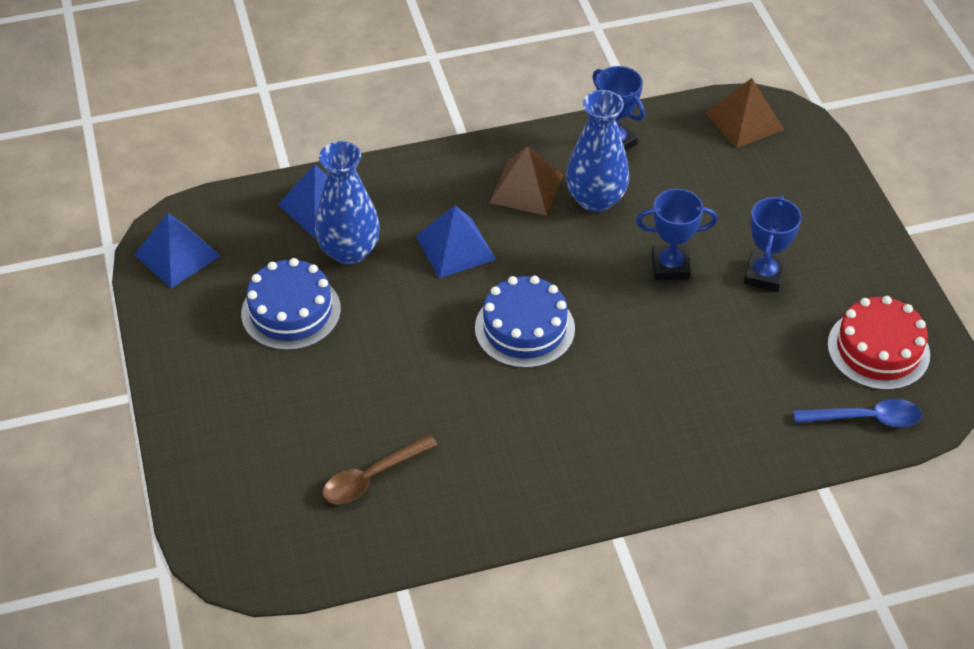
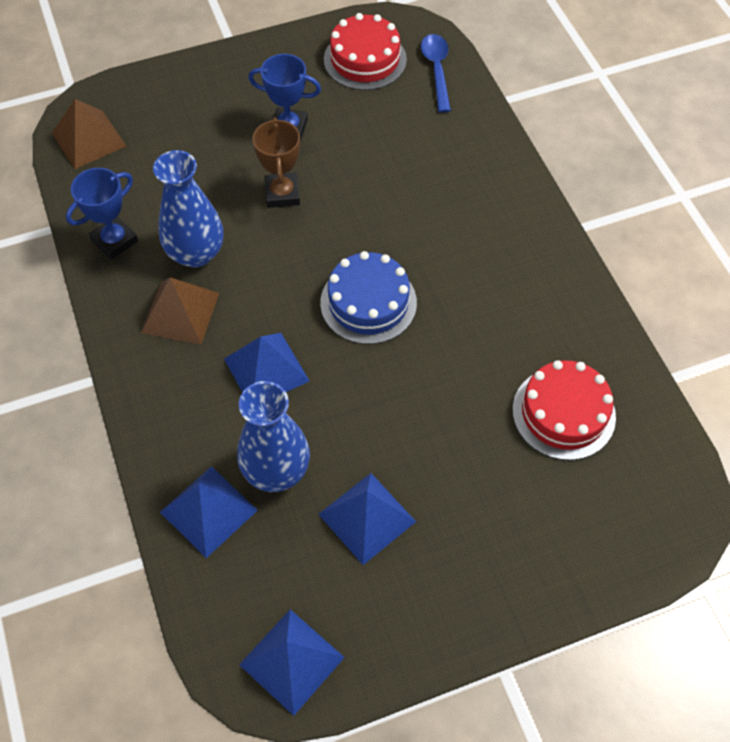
camera: 95 degrees left, 10 degrees up
(291, 311) = (367, 517): blue cake -> blue pyramid
(372, 477) = (563, 413): brown spoon -> red cake
(670, 266) = (282, 194): blue trophy -> brown trophy

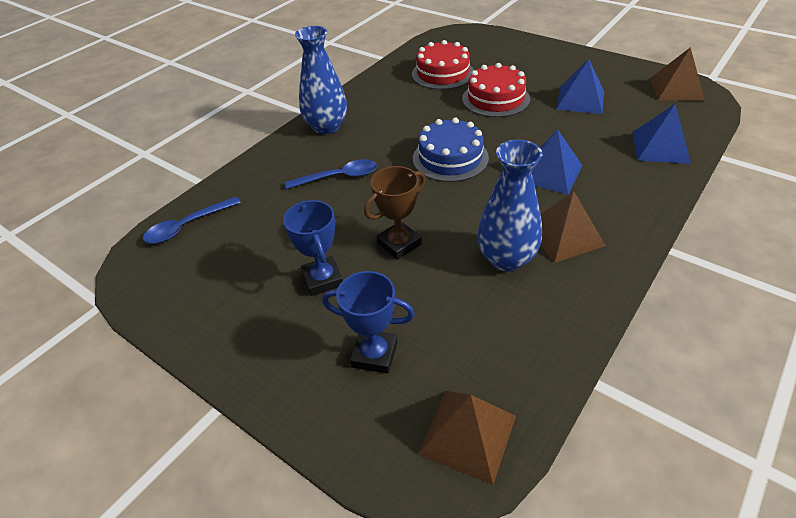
camera: 120 degrees left, 15 degrees down
(115, 240) = (554, 318): blue trophy -> blue trophy (374, 354)
(276, 470) = (602, 137): blue vase -> blue vase (327, 127)
(291, 660) = (676, 89): blue pyramid -> brown pyramid
(365, 59) = (196, 275): red cake -> red cake (495, 99)
(417, 197) = (339, 177): none -> blue spoon

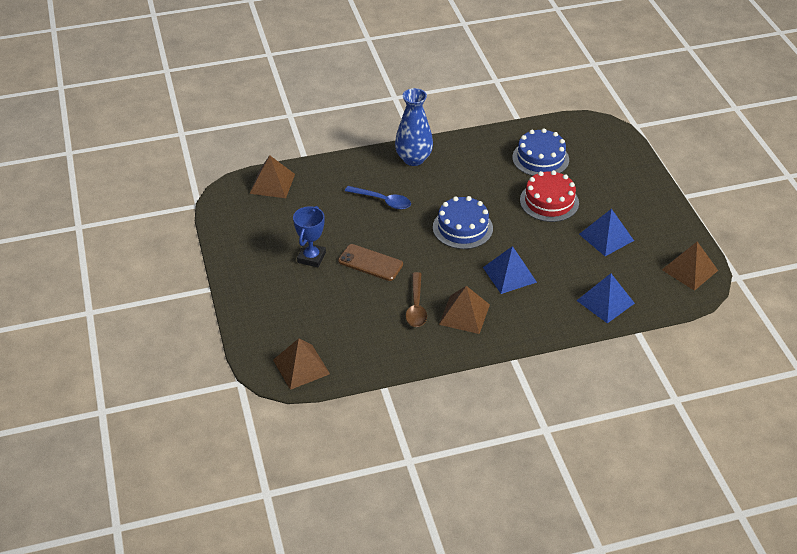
camera: 35 degrees right, 0 degrees up
(187, 226) = (272, 183): blue spoon -> brown pyramid
(374, 354) = (298, 309): blue trophy -> none
(399, 244) = (370, 263): brown trophy -> brown phone
(442, 73) = (540, 158): red cake -> blue cake
(506, 259) = (416, 306): blue vase -> brown spoon

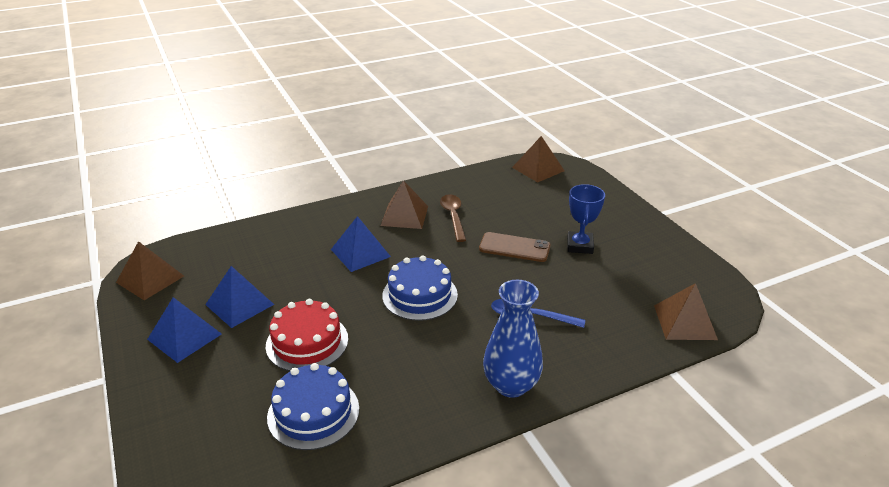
camera: 170 degrees right, 10 degrees down
(605, 302) = (259, 239): blue pyramid -> blue pyramid (184, 336)

